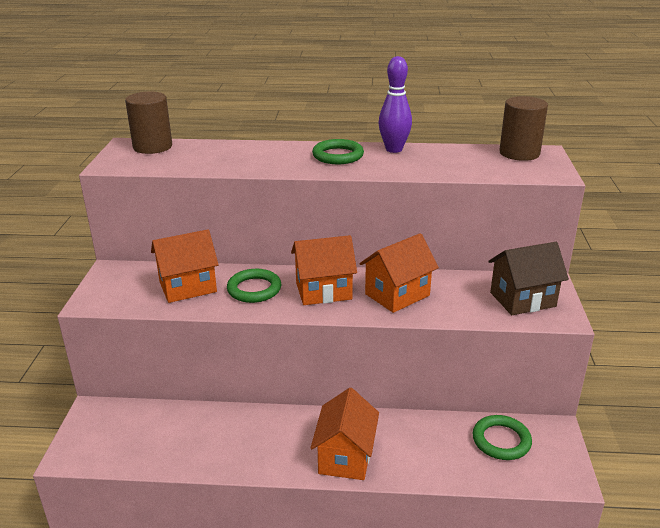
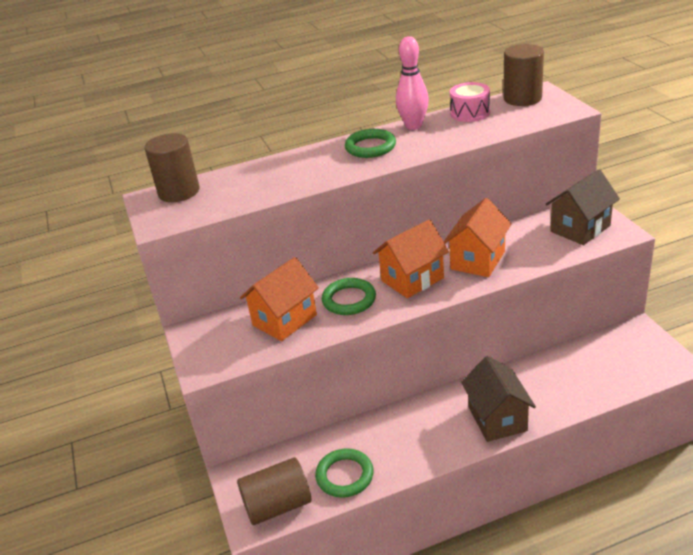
camera: 20 degrees left, 5 degrees up
(100, 450) = (278, 505): none -> brown cylinder
(345, 457) = (497, 419): orange house -> brown house
(394, 149) = (413, 126): purple bowling pin -> pink bowling pin
(456, 152) = (470, 113): none -> pink drum
(501, 440) = (606, 355): green ring -> green ring (345, 476)

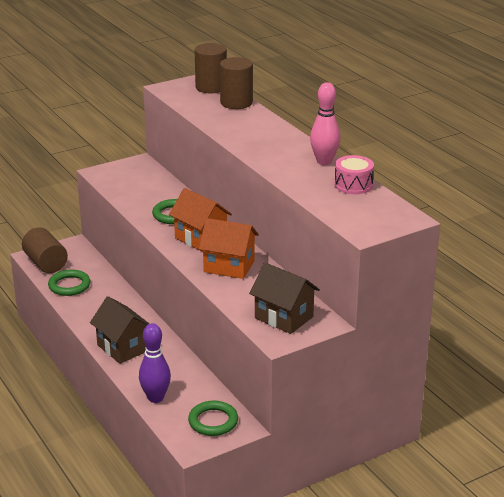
camera: 75 degrees right, 5 degrees down
(284, 320) = (150, 193): orange house -> none
(370, 147) = (282, 147): green ring -> green ring (213, 421)
(497, 419) = (123, 348): brown house -> brown house turned 75 degrees clockwise
(522, 98) = (389, 209): brown cylinder -> brown cylinder (236, 103)
(595, 390) = (155, 398): none -> purple bowling pin

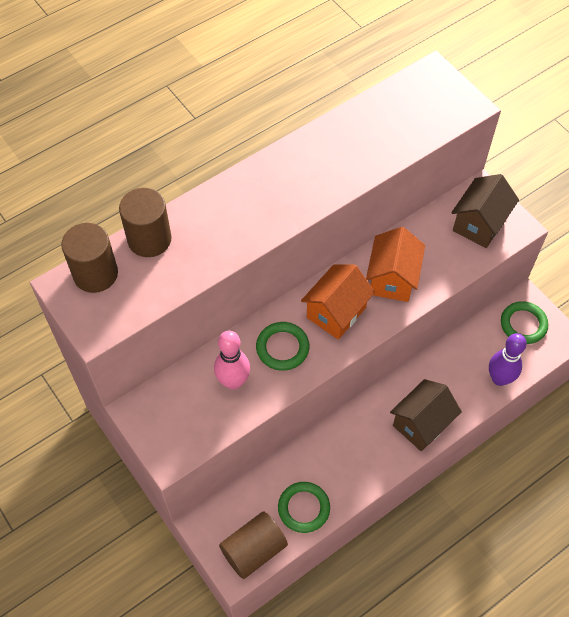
camera: 95 degrees left, 30 degrees up
(324, 161) = (315, 141): pink bowling pin -> pink bowling pin (233, 381)
(353, 185) = (369, 115): pink drum -> none

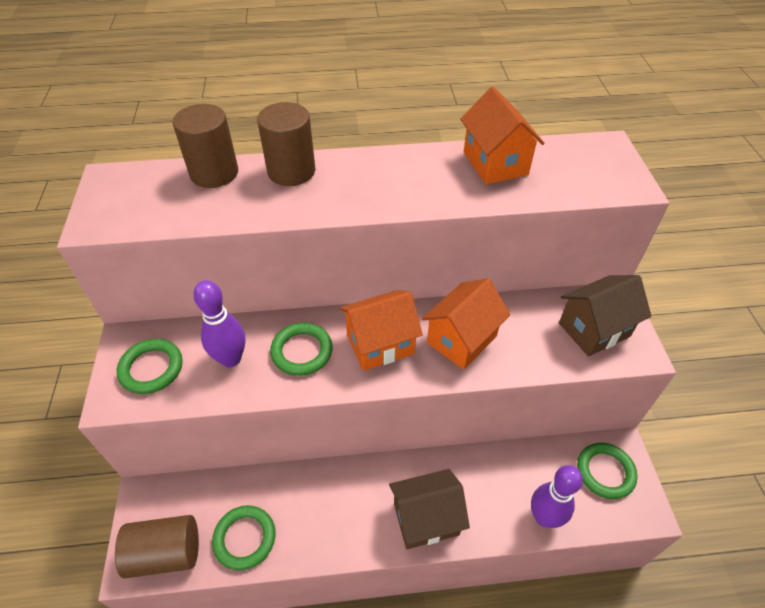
camera: 30 degrees right, 10 degrees down
(95, 274) = (142, 180): brown cylinder -> brown cylinder (291, 171)
(178, 420) = (151, 368): none -> green ring
(233, 381) = (231, 359): pink bowling pin -> purple bowling pin
(361, 128) = (495, 163): none -> orange house

